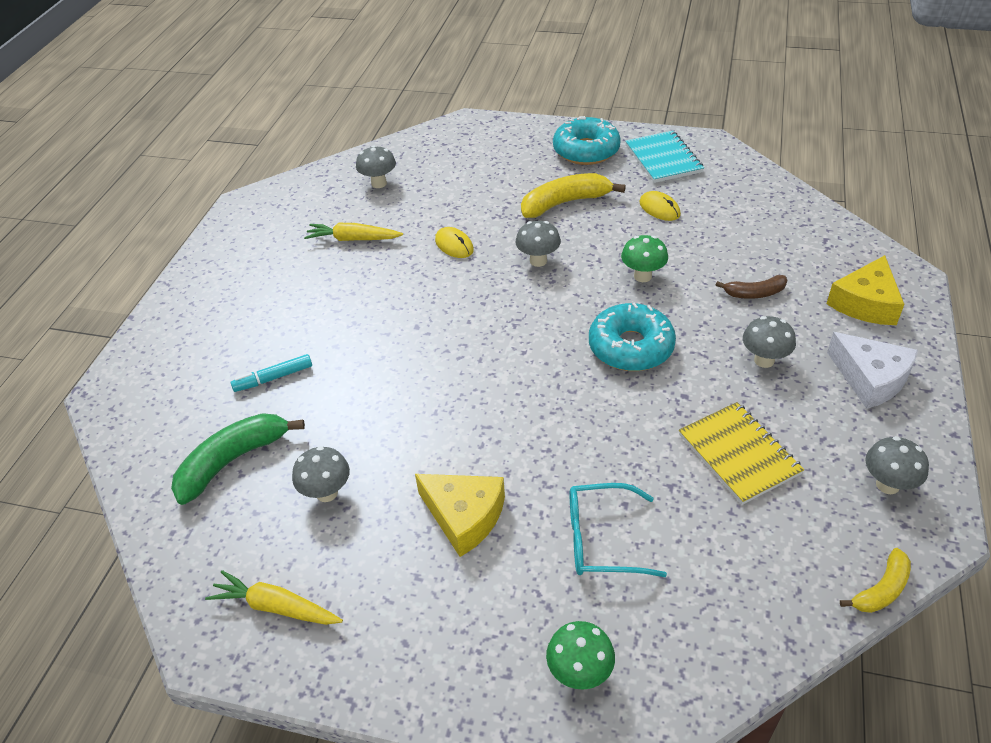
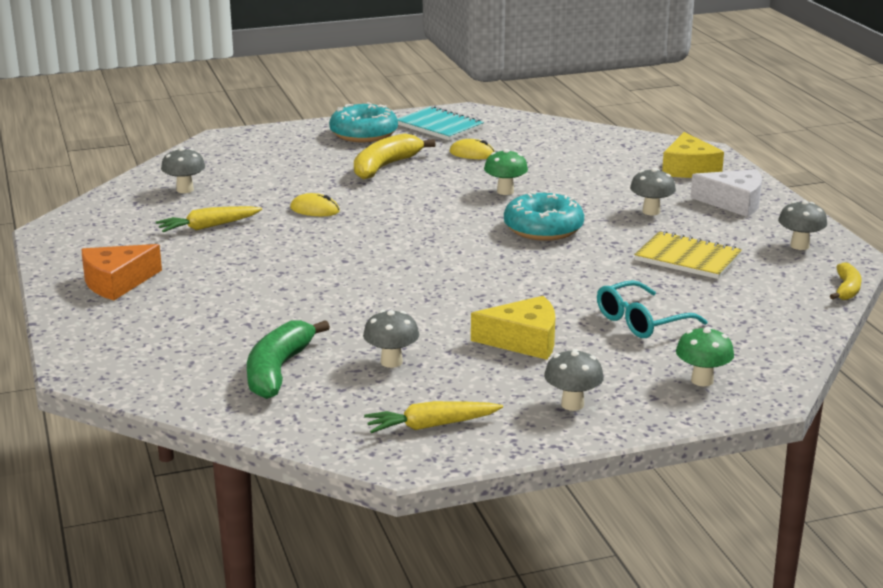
camera: 35 degrees left, 20 degrees down
(227, 288) = (116, 282): none -> orange cheese
(273, 378) = (248, 319): turquoise marker -> none
(538, 261) = (405, 202): grey mushroom -> grey mushroom (572, 404)
(754, 293) = (603, 181): brown banana -> none

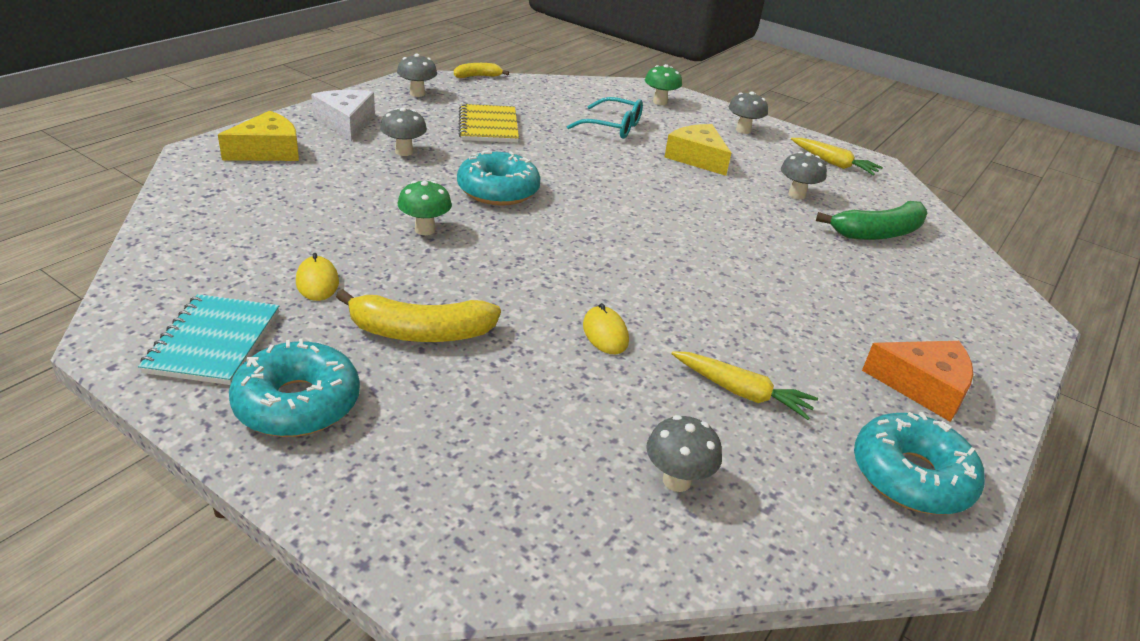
camera: 130 degrees left, 10 degrees up
(83, 243) = (911, 476): none -> turquoise donut

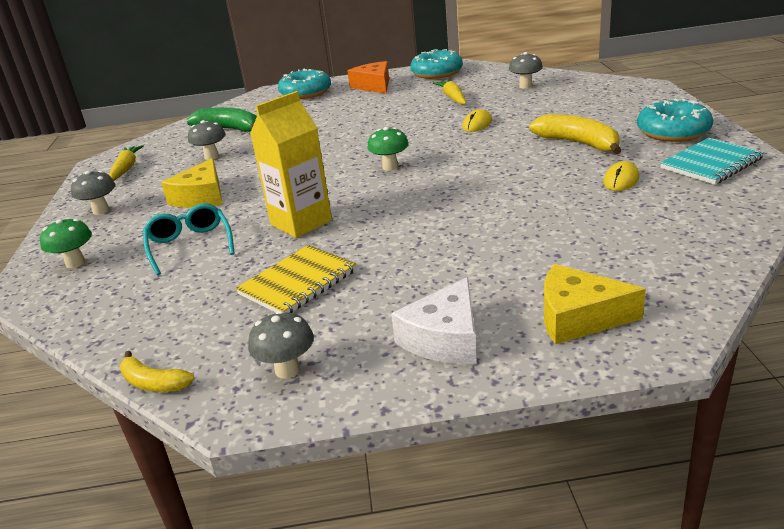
camera: 125 degrees left, 5 degrees down
(404, 152) = (431, 273): grey mushroom -> none
(425, 230) = (507, 195): green mushroom -> green mushroom (390, 167)
(498, 190) = (406, 210): turquoise donut -> turquoise donut (306, 93)
(567, 160) = (301, 223): none -> yellow carton

